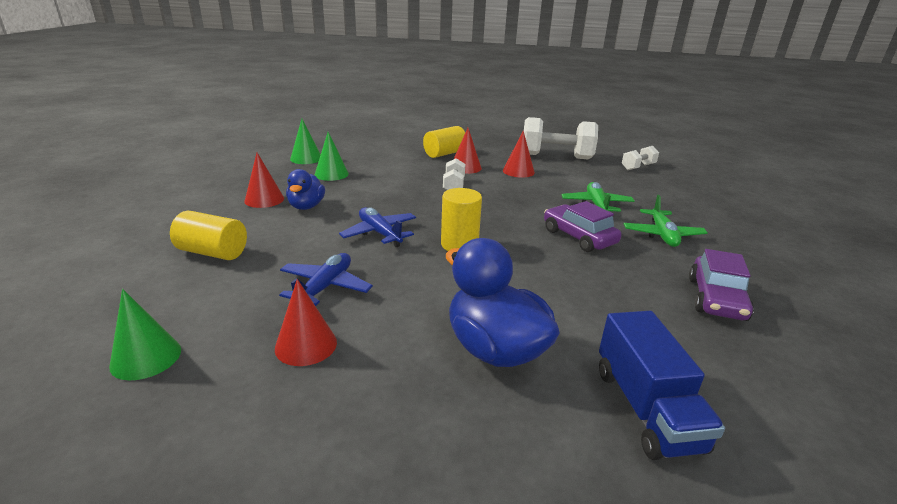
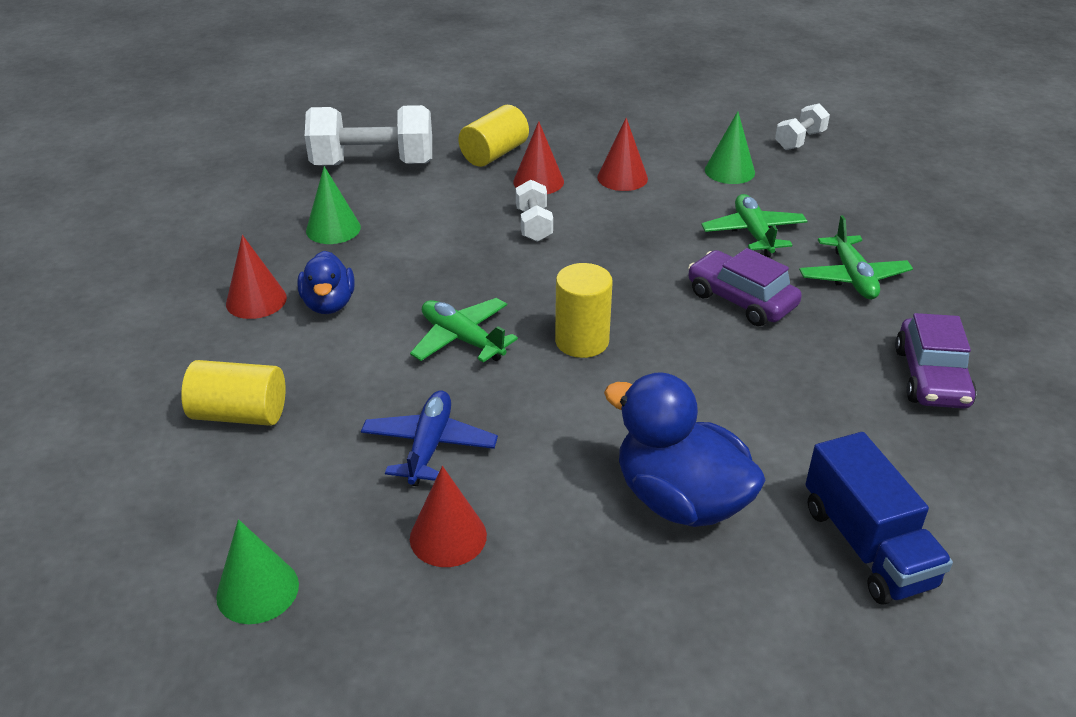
camera: 10 degrees left, 10 degrees up
(306, 158) = (274, 199): green cone -> green cone (729, 171)
(380, 233) = (462, 339): blue plane -> green plane
(556, 156) = (671, 134): white dumbbell -> white dumbbell (373, 164)

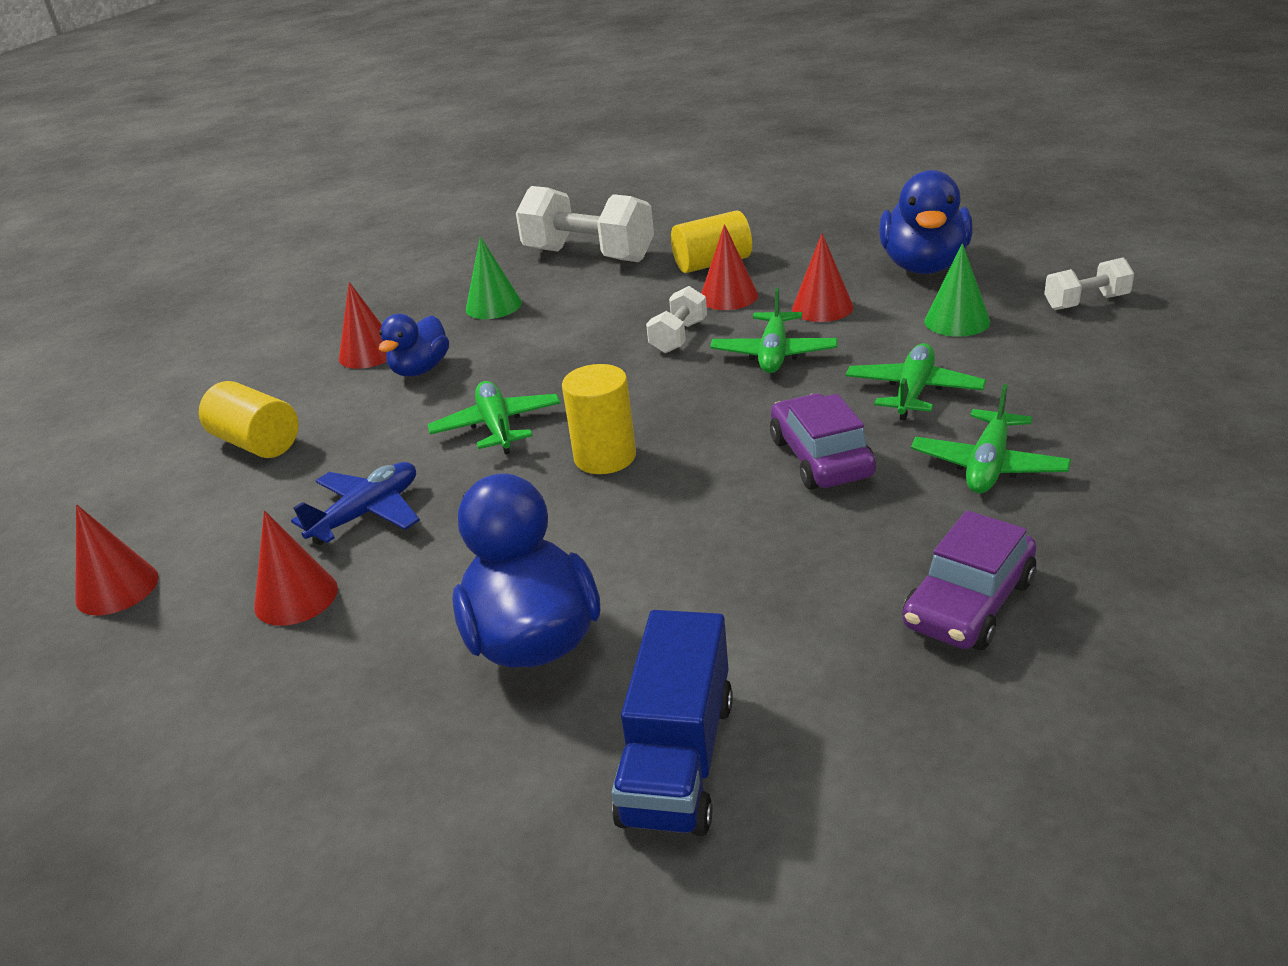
camera: 35 degrees right, 5 degrees down
(257, 590) = (117, 588): green cone -> red cone
(624, 224) = (774, 354): none -> green plane
(663, 129) = (924, 266): none -> blue duck

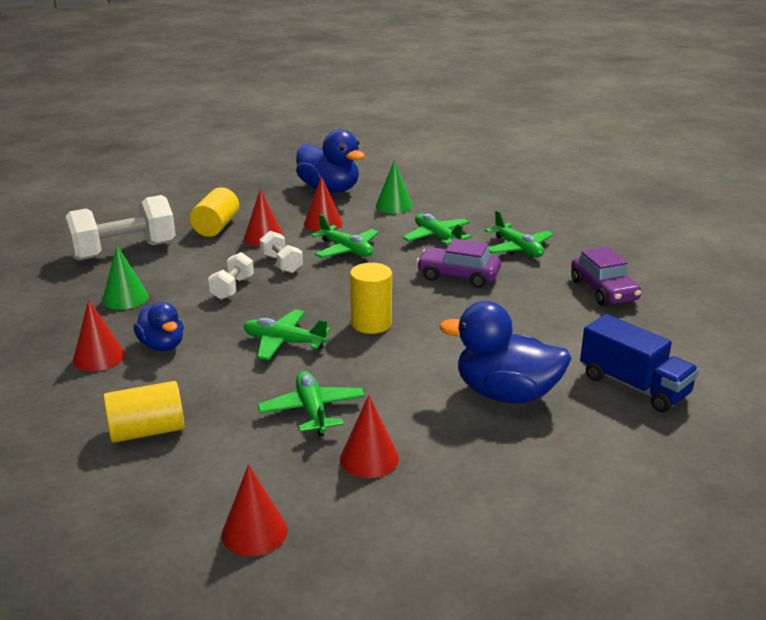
camera: 60 degrees left, 5 degrees down
(367, 513) = (312, 411): blue plane -> green plane
(1086, 302) = (426, 180): white dumbbell -> white dumbbell (232, 288)

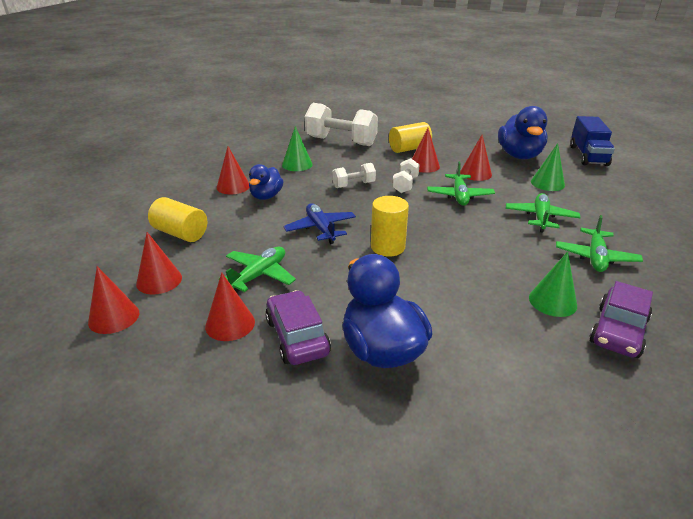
camera: 50 degrees right, 5 degrees up
(226, 478) = (159, 280): none -> red cone
(284, 342) = (320, 229): green plane -> blue plane
(458, 276) = (506, 251): purple car -> purple car (297, 336)
(543, 294) = (552, 301): none -> green cone
(634, 386) = (494, 423): blue truck -> blue truck (588, 156)

